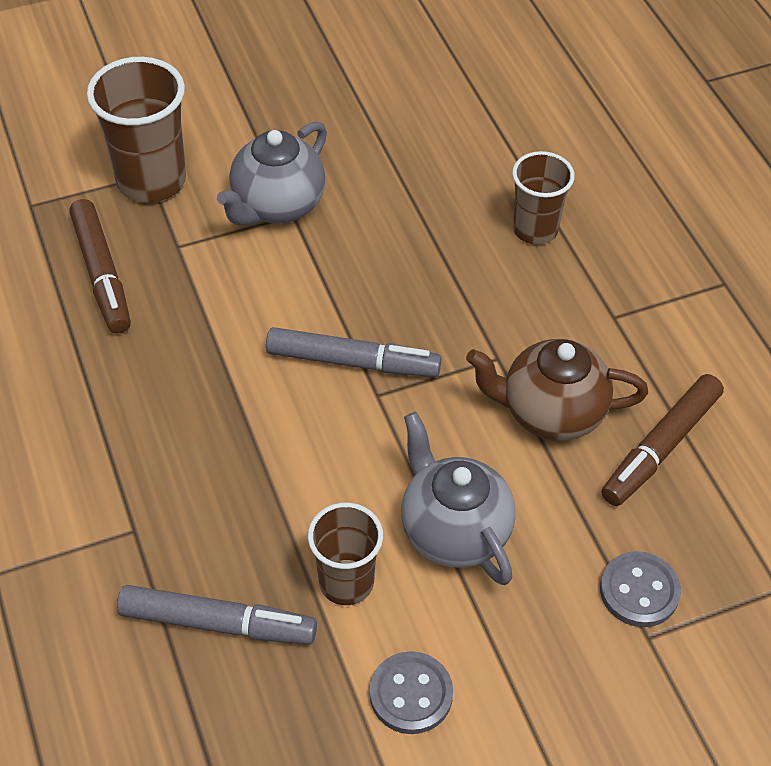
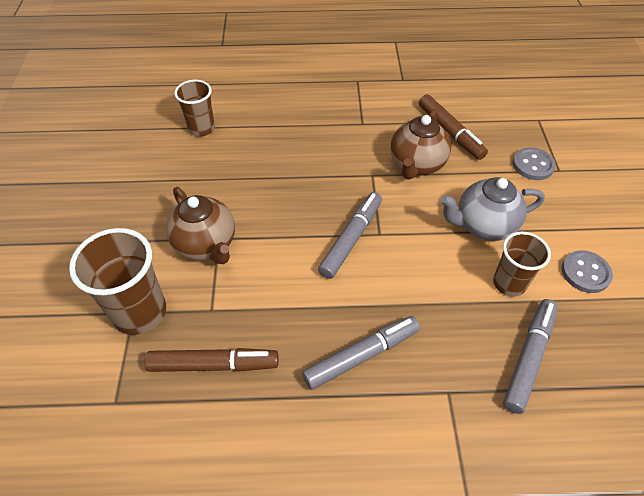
camera: 70 degrees left, 0 degrees up
(160, 420) = (361, 355): none -> grey marker
(277, 206) = (206, 244): grey teapot -> brown teapot
(535, 229) = (289, 134): brown cup -> brown cup (201, 128)

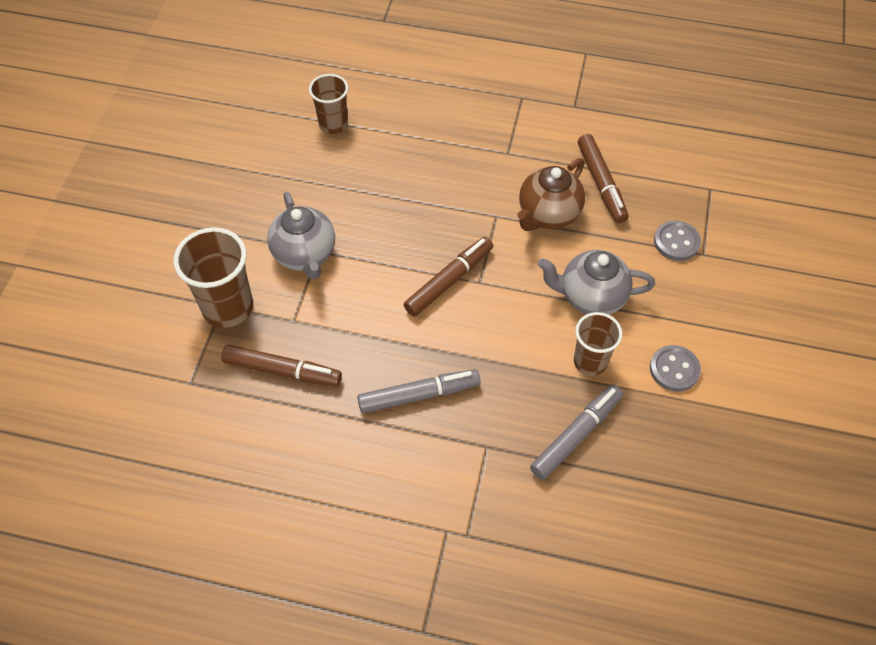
camera: 15 degrees right, 5 degrees up
(206, 244) = (305, 255): brown teapot -> grey teapot
(351, 239) = (449, 281): grey marker -> brown marker

